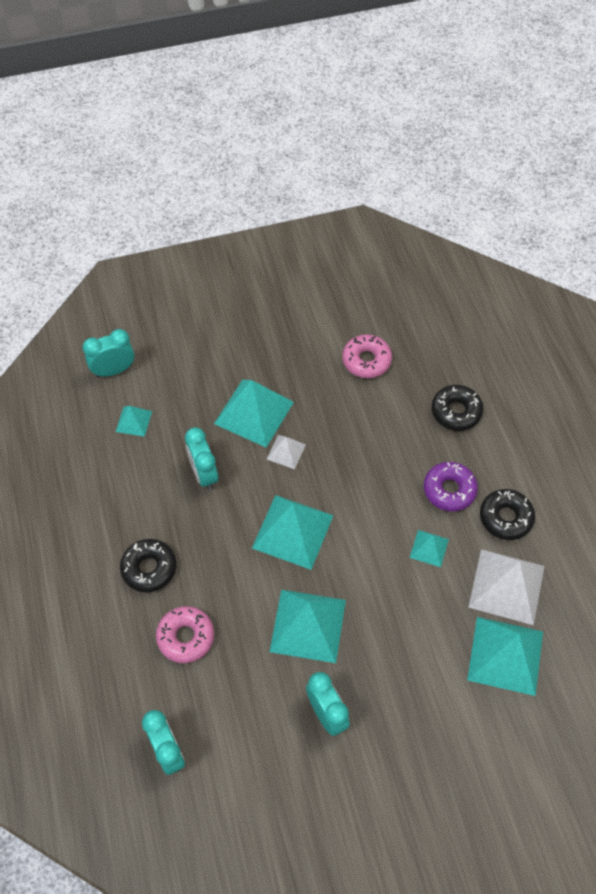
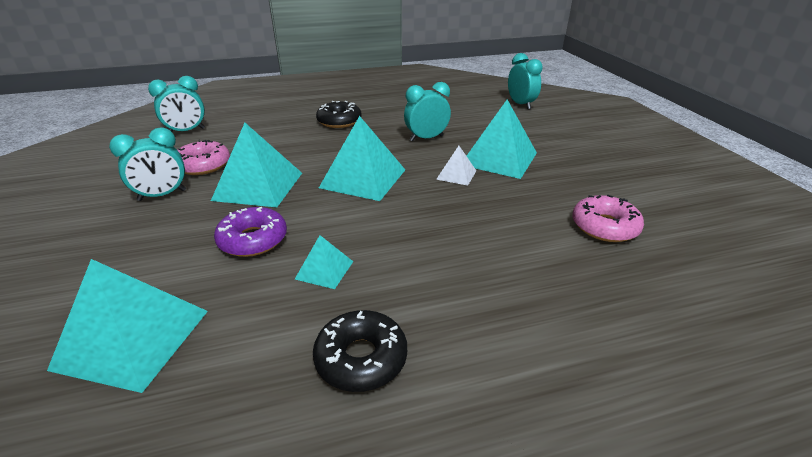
camera: 90 degrees right, 25 degrees down
(134, 421) = (474, 112): turquoise pyramid -> none
(186, 637) = (274, 135): pink donut -> pink donut (203, 165)
(449, 490) = (413, 294): purple donut -> purple donut (253, 240)
(456, 411) = (555, 309): black donut -> none
(507, 586) = (240, 349): white pyramid -> none

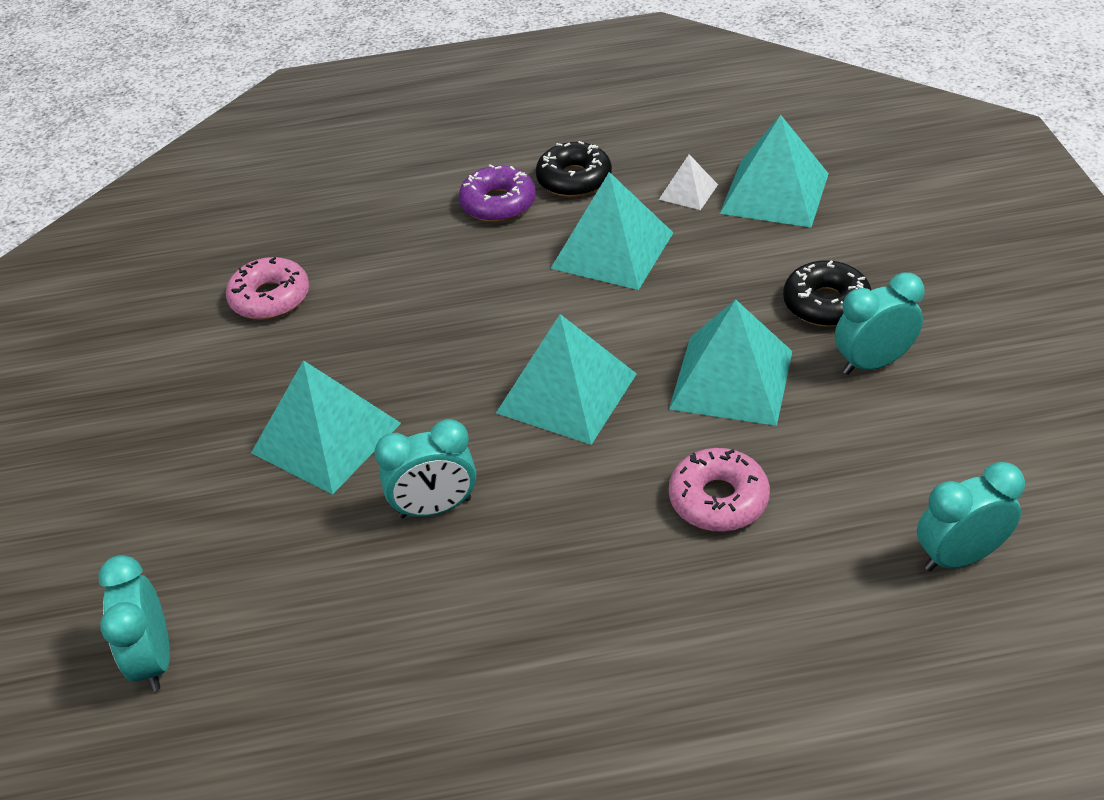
camera: 170 degrees left, 10 degrees up
(203, 165) = (850, 434): pink donut -> pink donut (718, 499)
(253, 240) = (704, 287): purple donut -> purple donut (498, 203)
(324, 270) = (612, 250): turquoise pyramid -> turquoise pyramid, size x1.99
(339, 121) = (617, 589): black donut -> black donut (826, 304)
(456, 175) = (415, 398): white pyramid -> white pyramid (688, 192)

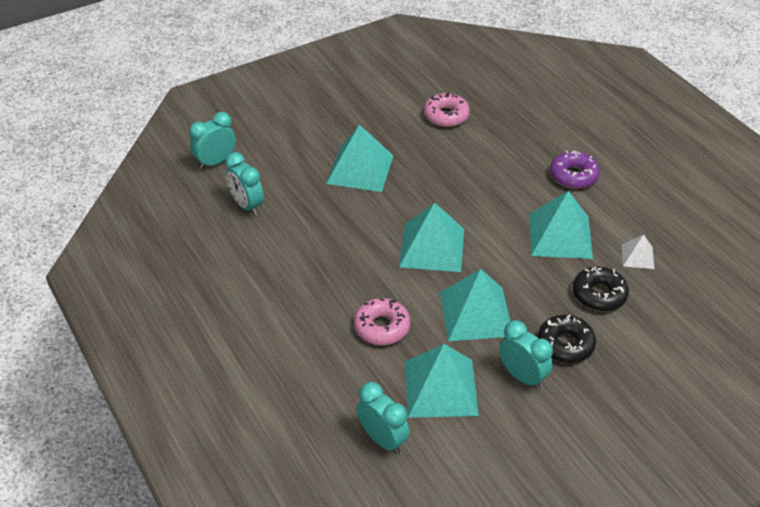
camera: 65 degrees right, 0 degrees up
(435, 508) = (331, 221): turquoise clock -> turquoise clock (247, 205)
(574, 179) = (617, 201): black donut -> black donut (599, 295)
(774, 193) = (663, 298): turquoise pyramid -> turquoise pyramid (440, 388)

